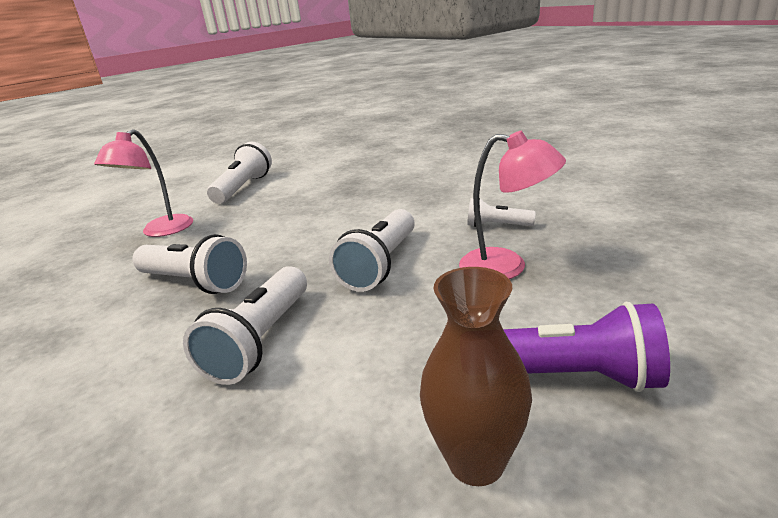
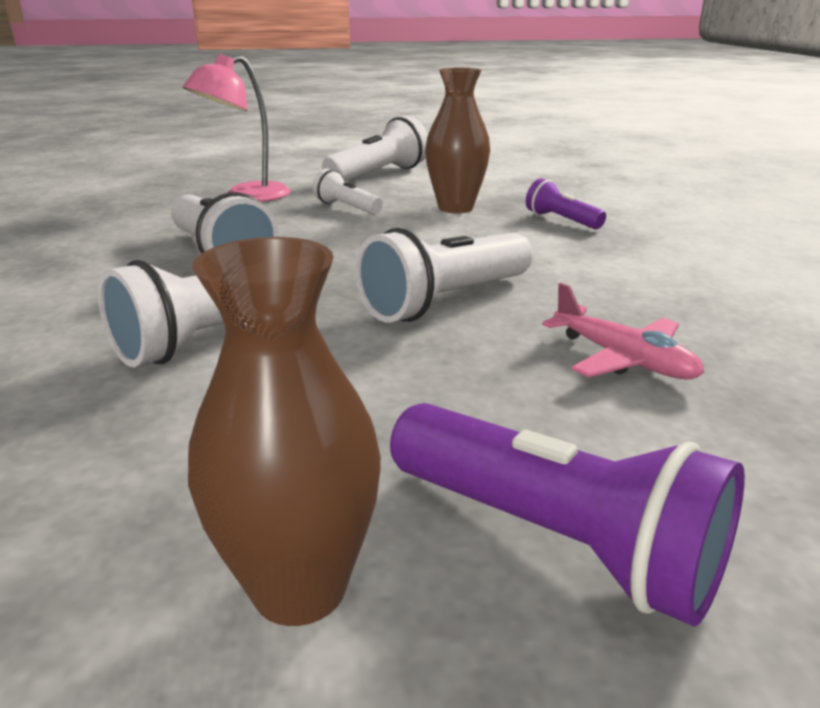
camera: 25 degrees right, 0 degrees up
(321, 199) = (455, 208): none -> brown vase
(394, 189) = (561, 220): none -> purple flashlight
(497, 226) = (666, 303): white flashlight -> white flashlight (347, 208)
(506, 267) = (623, 359): pink lamp -> pink plane

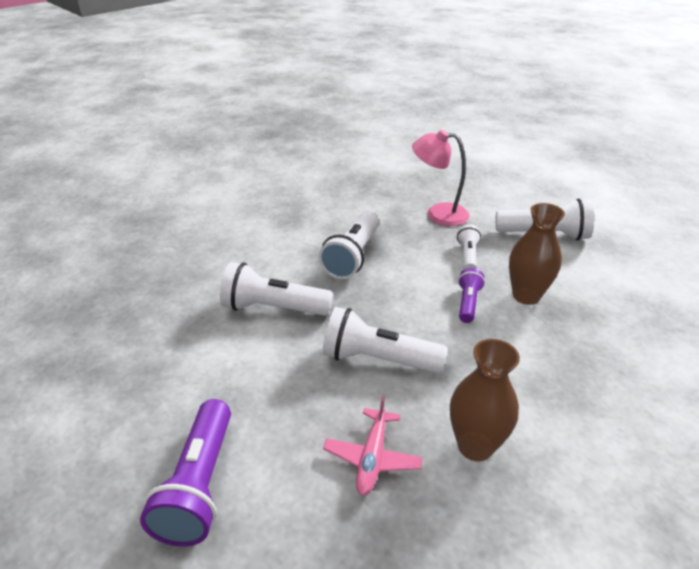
camera: 55 degrees right, 10 degrees up
(299, 587) = (137, 426): brown vase -> brown vase (475, 446)
(561, 220) = (567, 353): purple flashlight -> purple flashlight (468, 303)

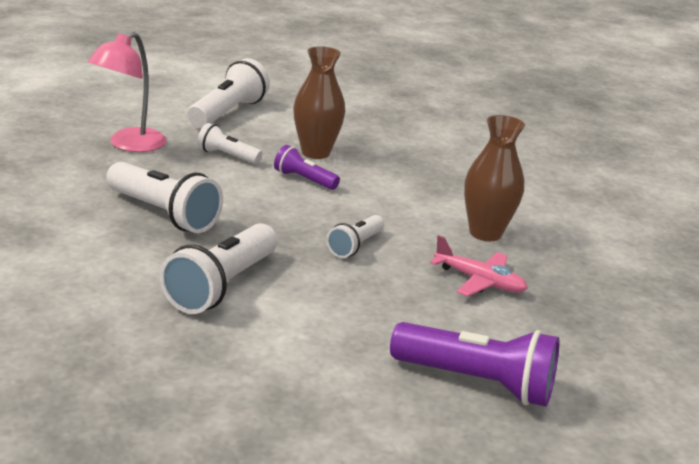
camera: 75 degrees left, 10 degrees down
(378, 359) = (355, 246): white flashlight -> white flashlight, size x0.57

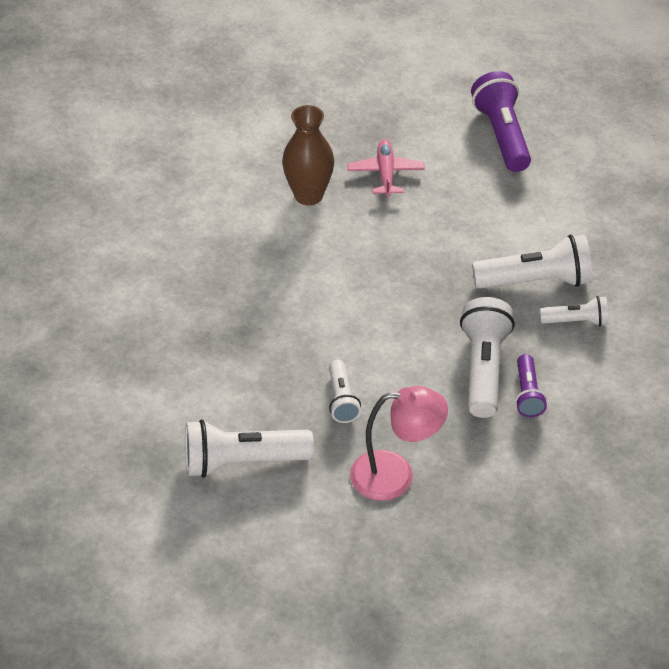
camera: 120 degrees left, 20 degrees up
(304, 180) = (332, 329): purple flashlight -> purple flashlight (527, 394)
(315, 153) = (268, 351): brown vase -> none
(355, 246) = (407, 248): white flashlight -> white flashlight (576, 321)

